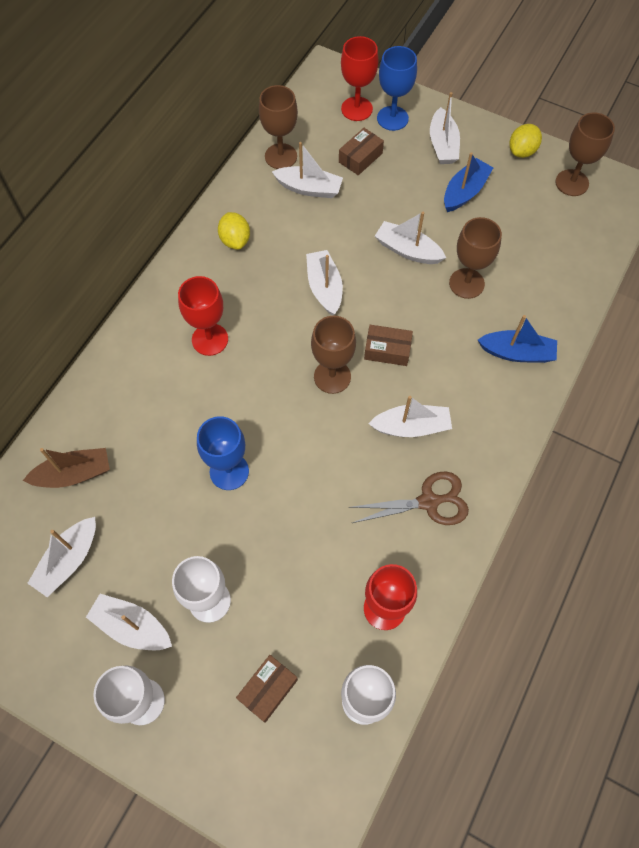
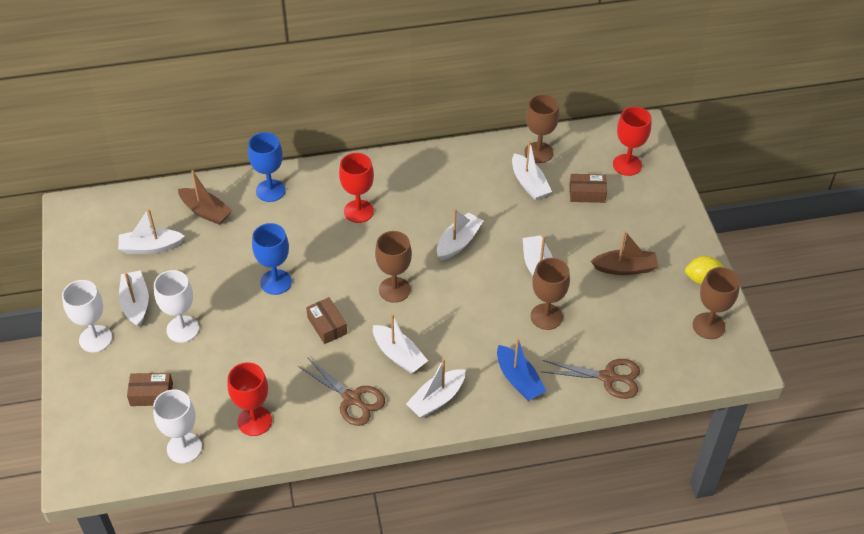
camera: 50 degrees right, 15 degrees down
(235, 240) = (445, 174): yellow lemon -> none
(387, 350) = (445, 306): brown box -> brown box (327, 325)
(392, 118) = (642, 189): blue goblet -> blue goblet (270, 190)
(443, 145) = (653, 230): white boat -> white boat (436, 399)
(464, 192) = (625, 268): blue boat -> brown boat
(567, 287) = (608, 377): none -> brown scissors

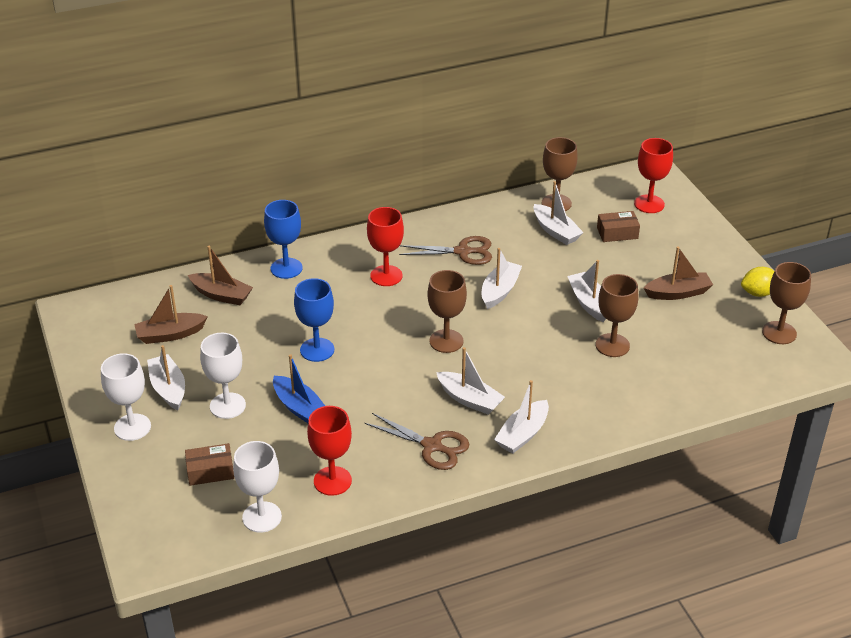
camera: 10 degrees left, 10 degrees down
(151, 247) = (170, 334): white boat -> brown boat
(327, 325) = (384, 382): brown box -> none
(518, 380) = (602, 405): blue boat -> blue boat (299, 407)
(608, 377) = (694, 391): brown scissors -> brown scissors (462, 252)

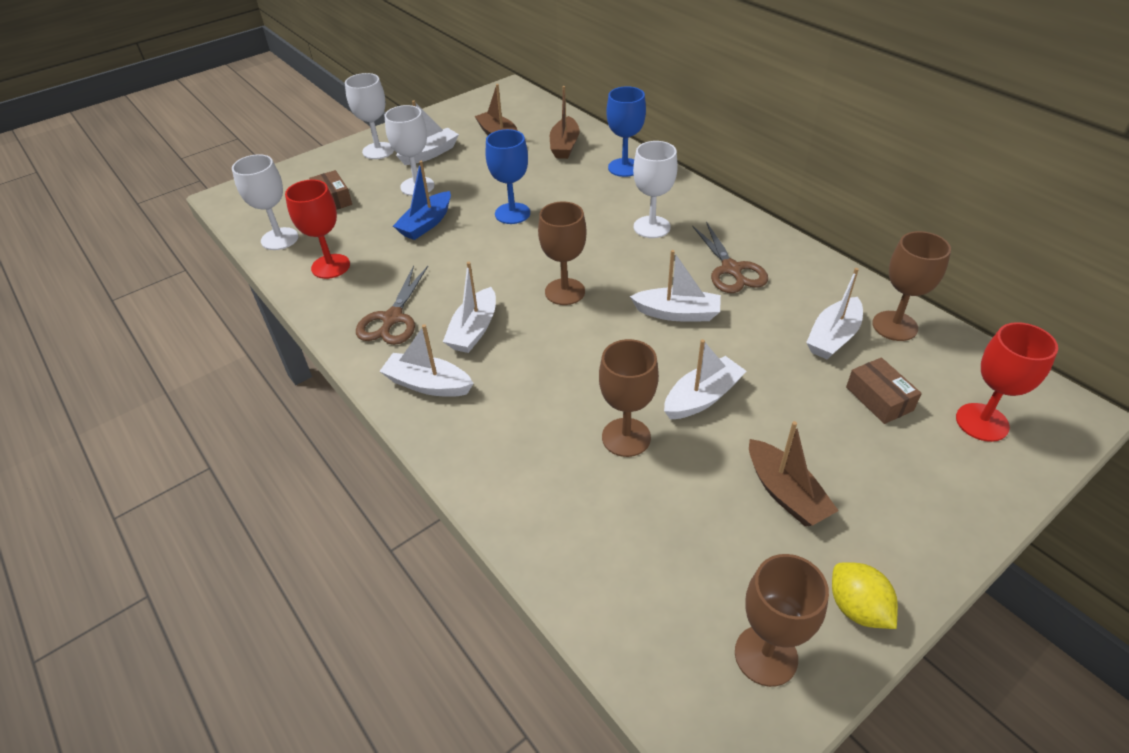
camera: 75 degrees right, 5 degrees up
(386, 276) = (651, 227): red goblet -> white goblet

